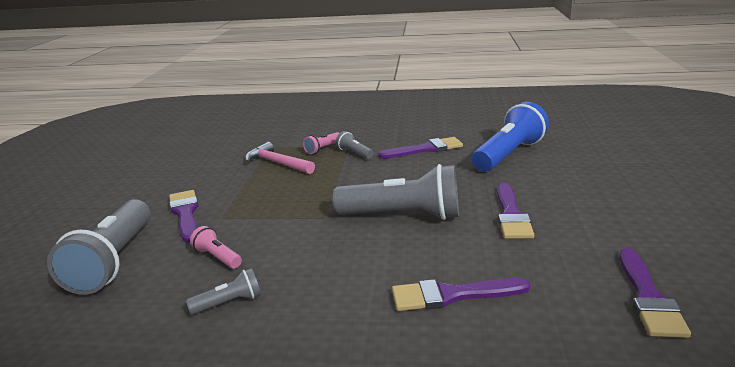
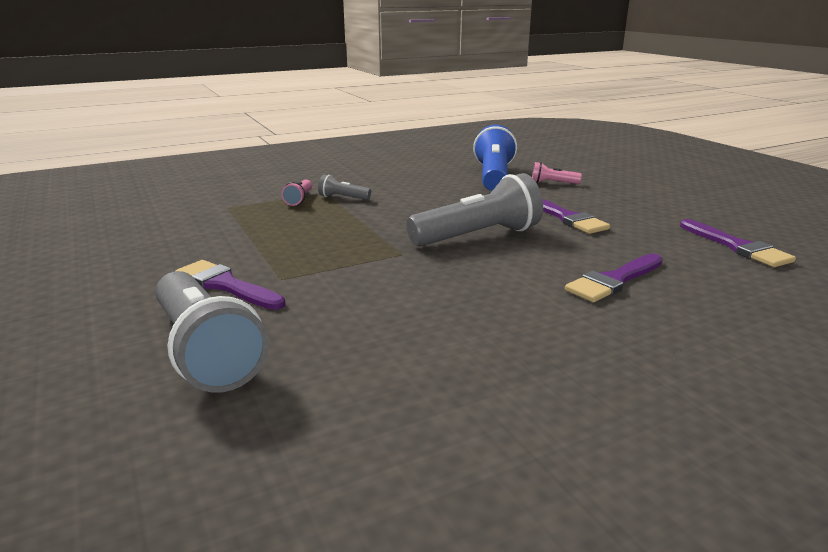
camera: 35 degrees left, 0 degrees up
(217, 257) = (342, 312): pink flashlight -> pink flashlight (552, 183)
(229, 303) = (426, 344): grey flashlight -> none
(277, 163) = (265, 220): pink hammer -> none
(425, 149) = (411, 184): purple brush -> none

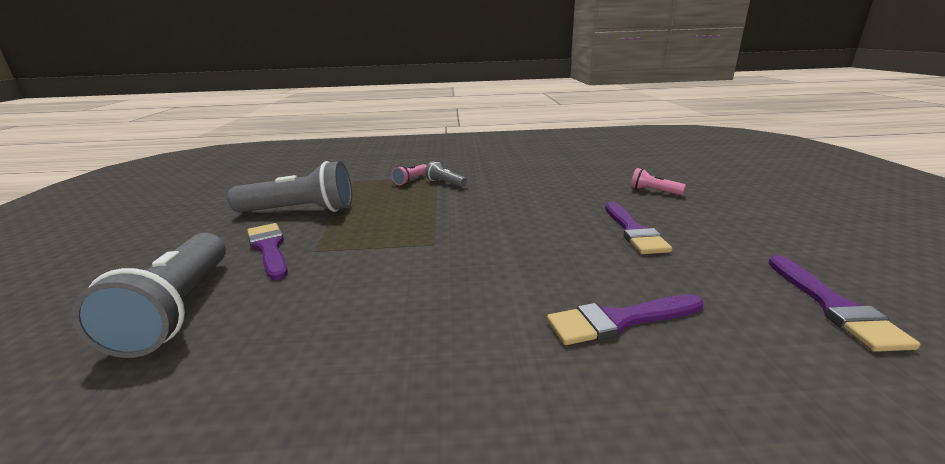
camera: 25 degrees right, 0 degrees up
(478, 236) = (521, 237): grey flashlight -> grey flashlight (300, 211)
(494, 177) = (598, 178): blue flashlight -> none

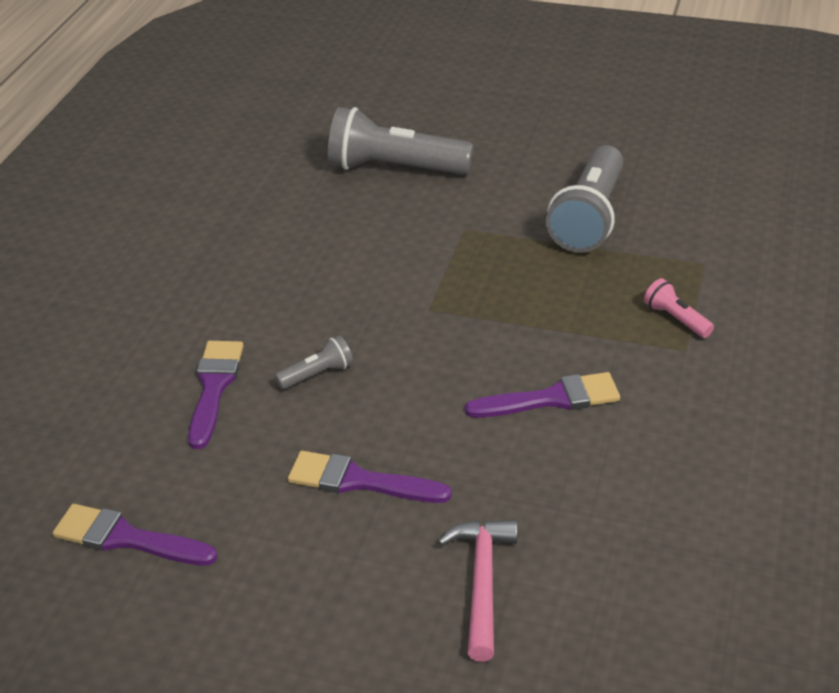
camera: 110 degrees right, 15 degrees up
(269, 248) = (486, 202): purple brush -> purple brush (552, 399)
(445, 183) = (645, 353): grey flashlight -> grey flashlight (317, 374)
(653, 191) = (482, 583): pink flashlight -> pink hammer

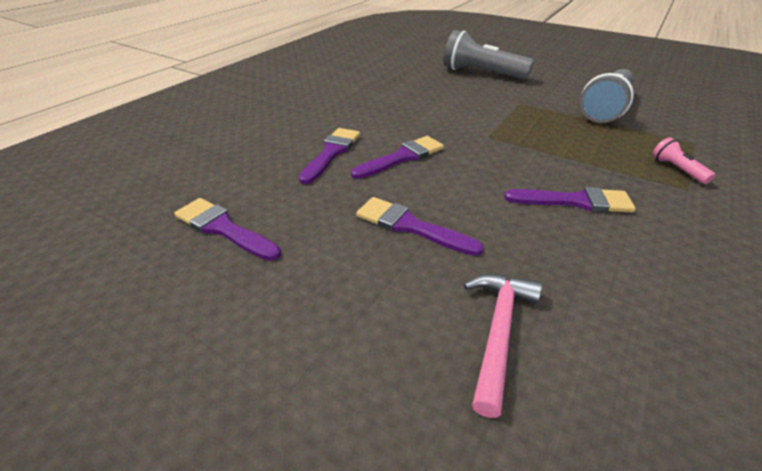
camera: 15 degrees right, 0 degrees up
(317, 374) = (402, 157): grey flashlight -> purple brush

